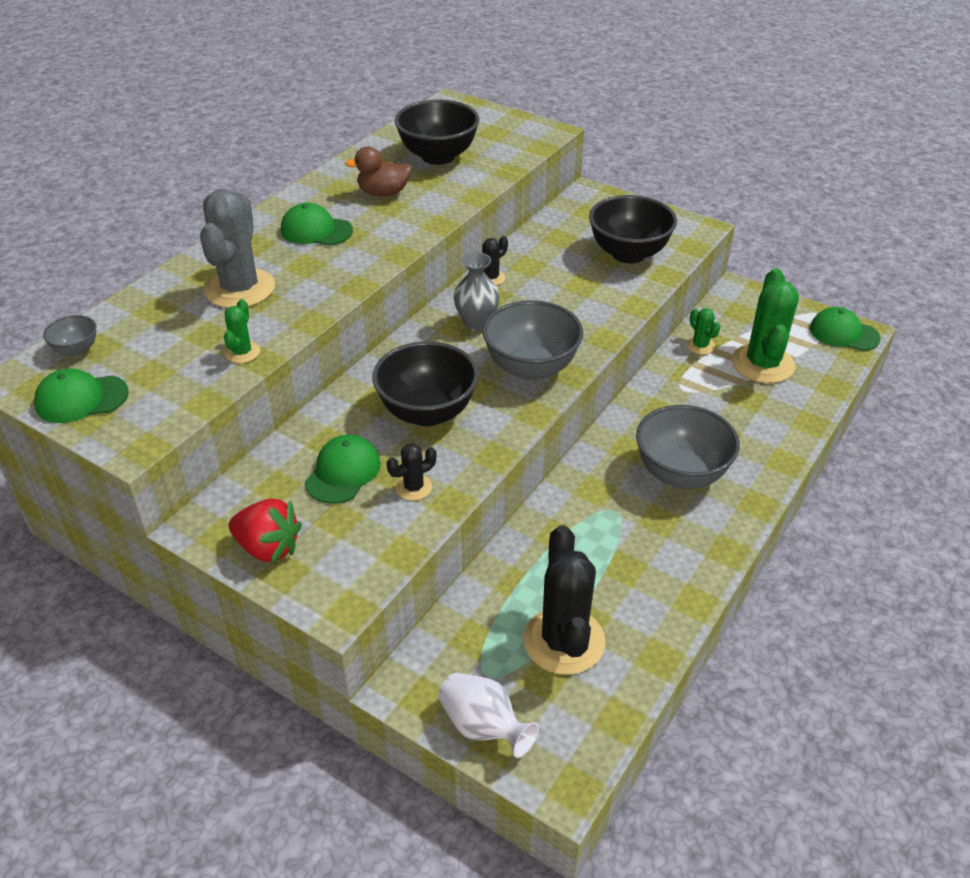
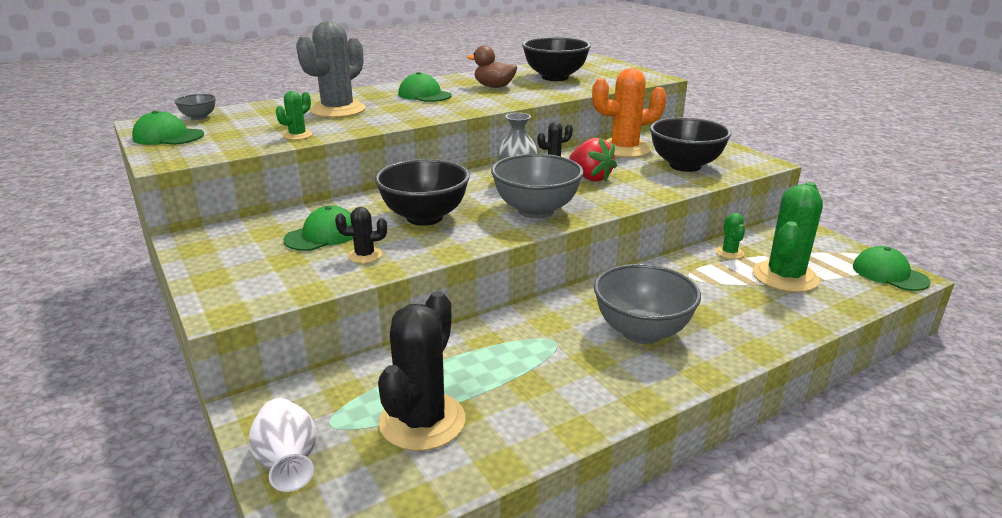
camera: 25 degrees right, 15 degrees down
(268, 548) = (218, 262): red strawberry -> red strawberry (590, 178)
(551, 240) = (624, 149): none -> orange cactus

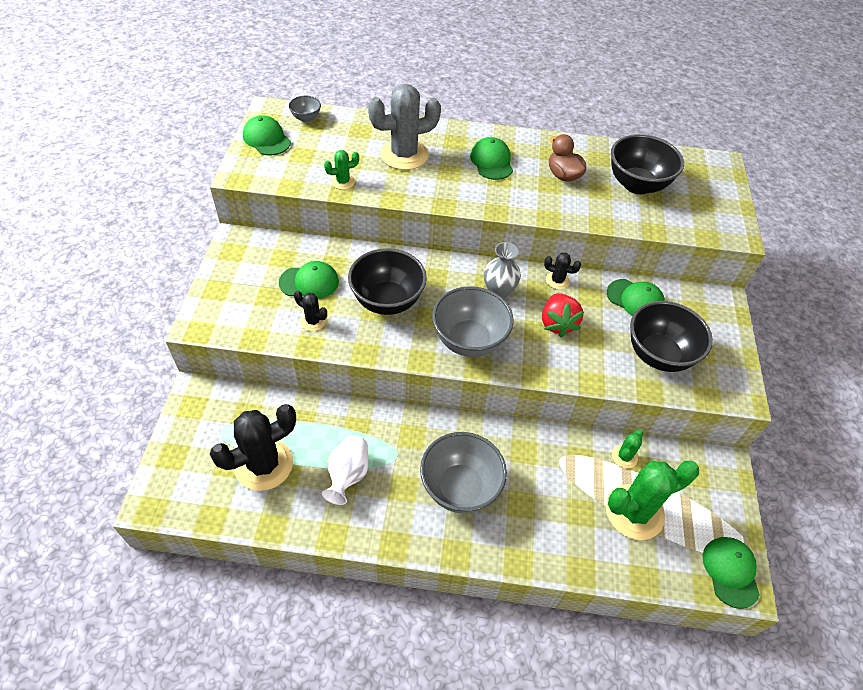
camera: 35 degrees right, 25 degrees up
(288, 462) = (181, 444): white vase -> white vase (348, 475)
(624, 149) = (635, 299): orange cactus -> green cap

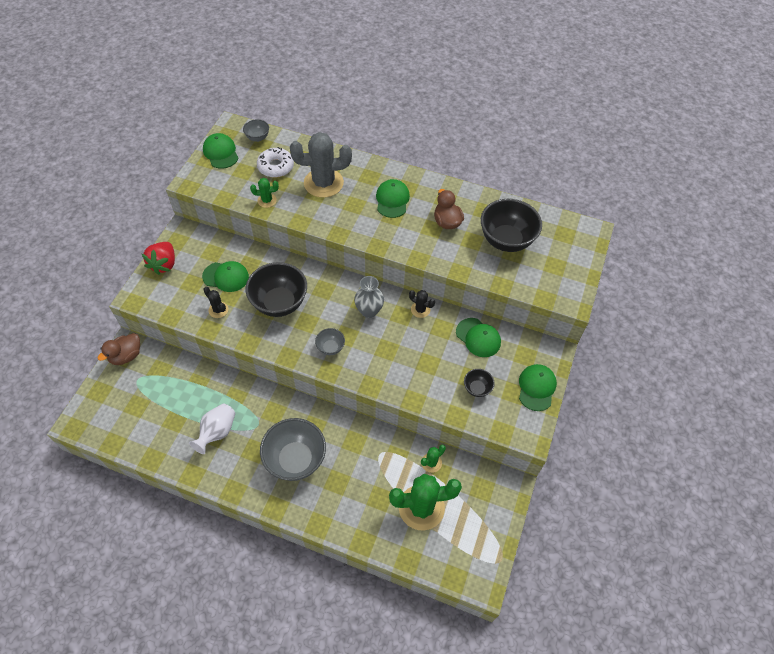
camera: 15 degrees right, 5 degrees up
(196, 404) = (126, 356): none -> brown duck
(264, 464) = (160, 411): black cactus -> none
(340, 145) = (276, 167): none -> white donut
(469, 340) = (330, 348): grey bowl -> grey bowl, size x0.47
(557, 323) = (405, 346): red strawberry -> red strawberry (164, 264)
(658, 355) = (477, 388): black bowl -> black bowl, size x0.47
(730, 572) = (477, 569): green cap -> green cap (536, 388)

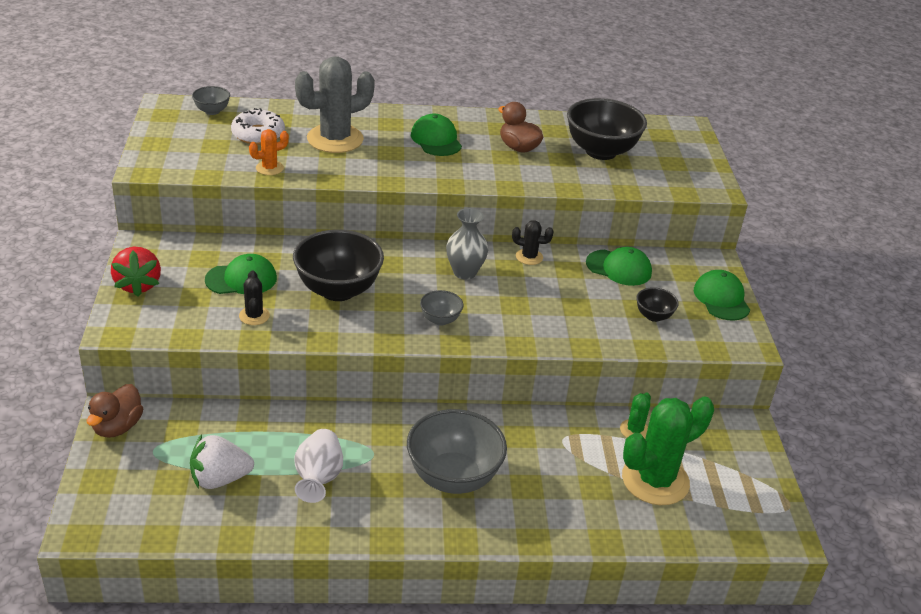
camera: 25 degrees left, 20 degrees down
(163, 413) = (220, 479): none -> white strawberry
(218, 310) = (254, 316): black cactus -> black cactus turned 60 degrees clockwise
(221, 153) = (169, 133): green cap -> none
(267, 200) = (269, 168): green cactus -> orange cactus

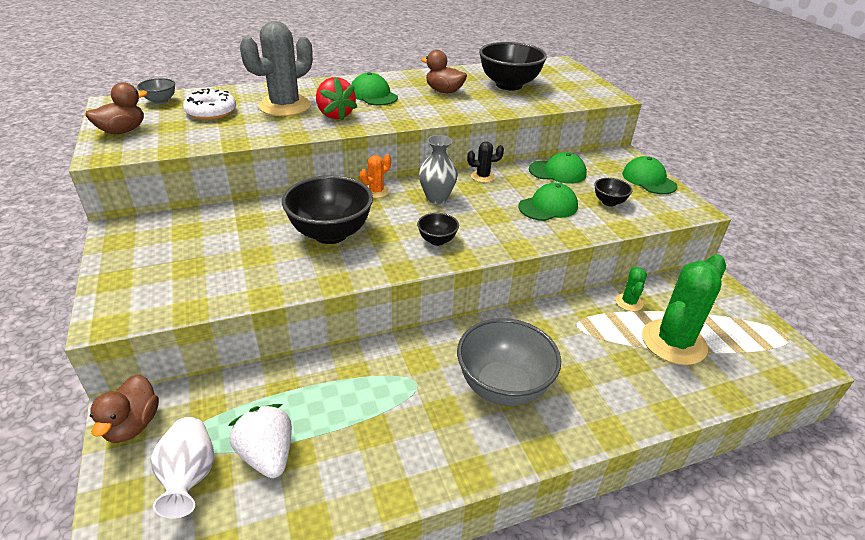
camera: 15 degrees left, 0 degrees up
(138, 285) = (122, 268): red strawberry -> red strawberry (335, 115)
(167, 144) = (122, 131): none -> brown duck
(220, 479) = (267, 455): white strawberry -> white strawberry turned 90 degrees clockwise
(241, 279) = (231, 242): green cap -> green cap (548, 206)
(254, 316) = (256, 273): black cactus -> none
(269, 168) = (232, 135): orange cactus -> orange cactus (376, 191)
(318, 478) = (373, 424): white vase -> white vase (189, 477)
(440, 320) = (437, 240): grey bowl -> black bowl

